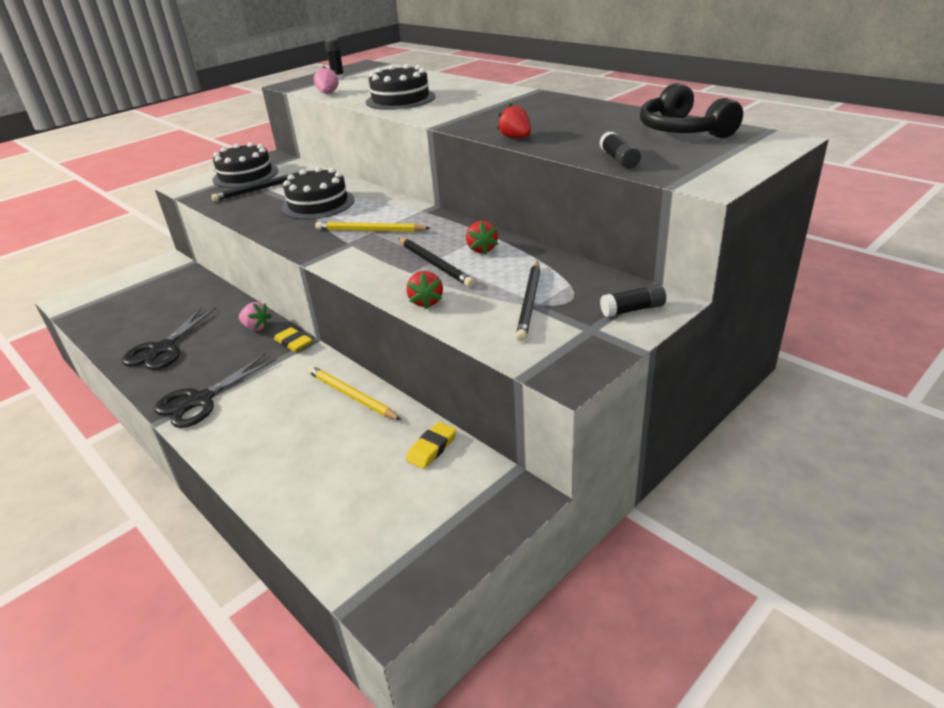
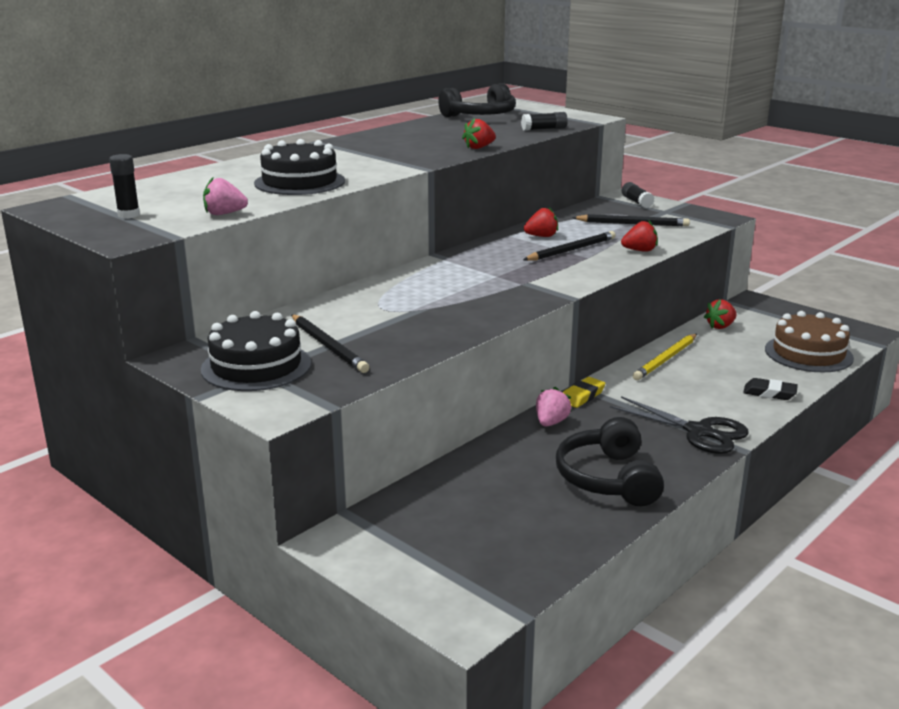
camera: 95 degrees left, 10 degrees down
(162, 349) = (608, 479): black scissors -> black headphones
(248, 459) = (769, 393): none -> black eraser
(318, 204) = (405, 306): black cake -> none
(334, 516) = (808, 353): none -> brown cake
(370, 230) = (493, 276): yellow pencil -> none
(432, 448) = (720, 326): yellow eraser -> red strawberry

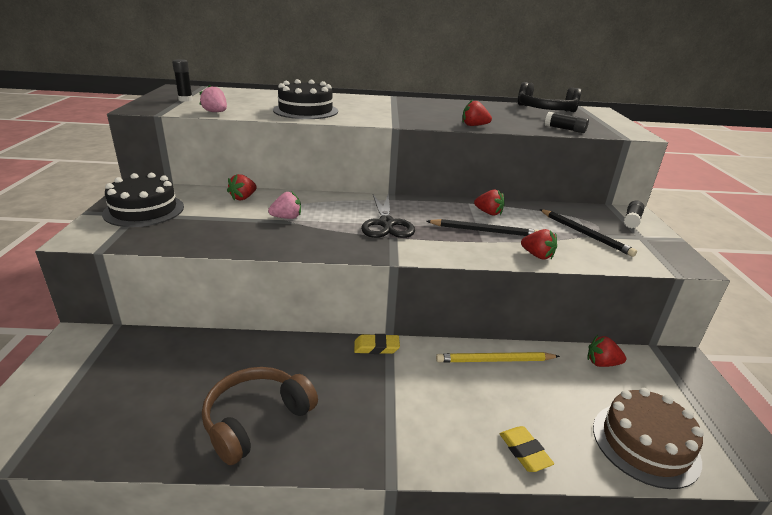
camera: 45 degrees right, 5 degrees up
(317, 313) = (243, 198): none -> red strawberry
(328, 346) = (196, 217): black pencil -> none
(551, 422) = (317, 351): pink strawberry -> pink strawberry (287, 218)
(608, 479) = (256, 419): black headphones -> brown headphones
(699, 432) = (392, 438): black scissors -> black scissors (386, 224)
(769, 393) = (524, 451): black eraser -> yellow eraser

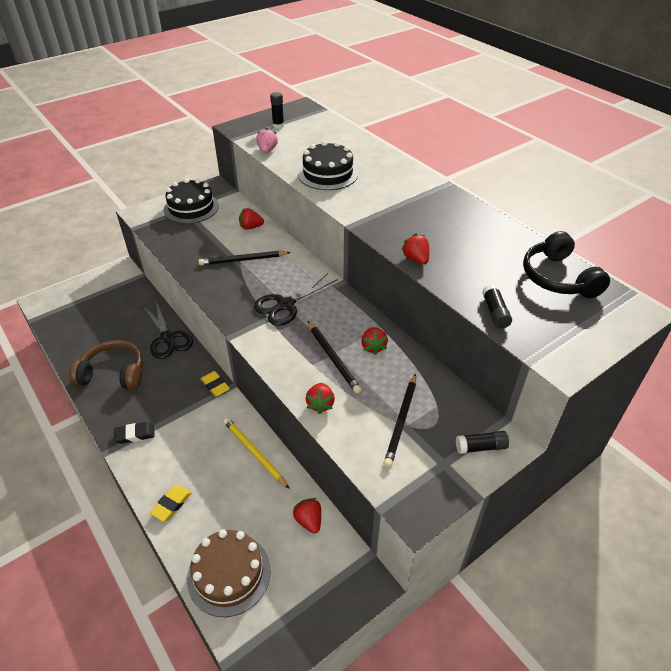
camera: 55 degrees right, 15 degrees up
(260, 350) = (168, 339): none -> black scissors
(287, 218) = (243, 260): pink strawberry -> black pencil
(387, 441) = (135, 434): none -> black eraser

